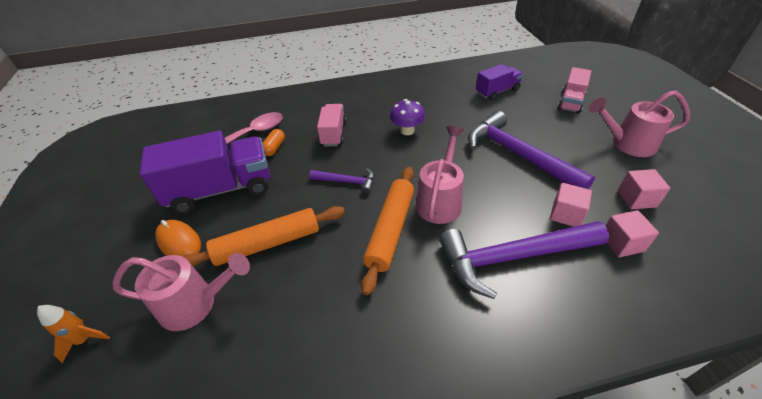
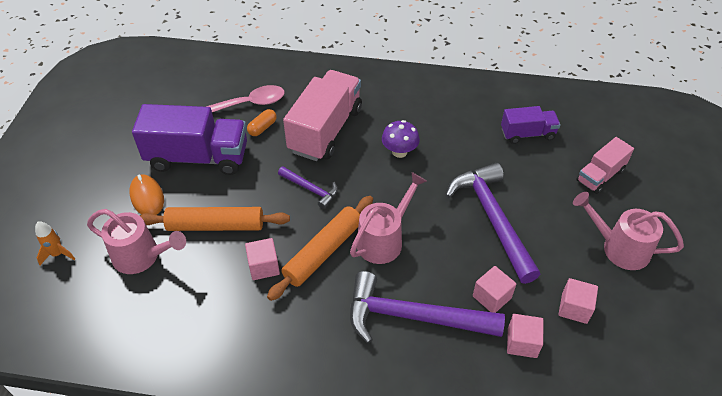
camera: 20 degrees right, 5 degrees up
(333, 134) = (325, 130): pink truck -> pink truck, size x1.82
(339, 265) = (264, 266): none -> pink cube

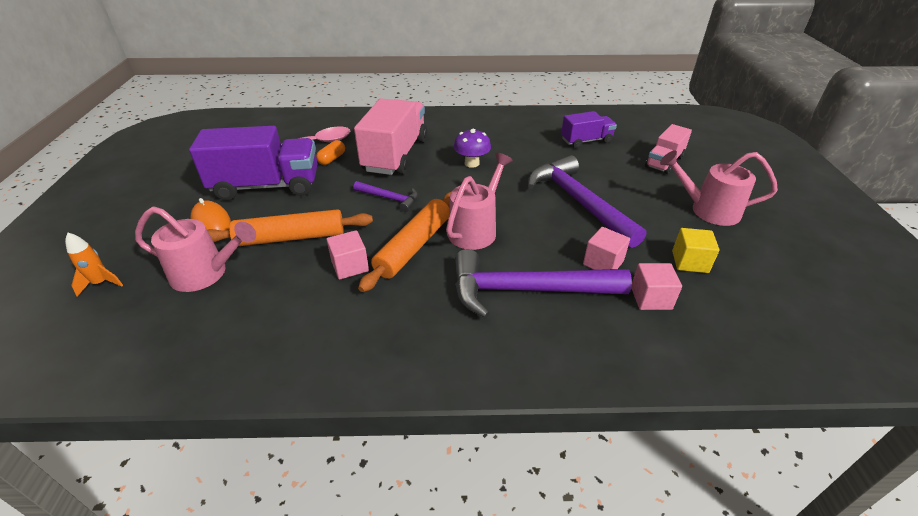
camera: 10 degrees left, 10 degrees down
(574, 308) = (690, 262): pink cube -> yellow cube

